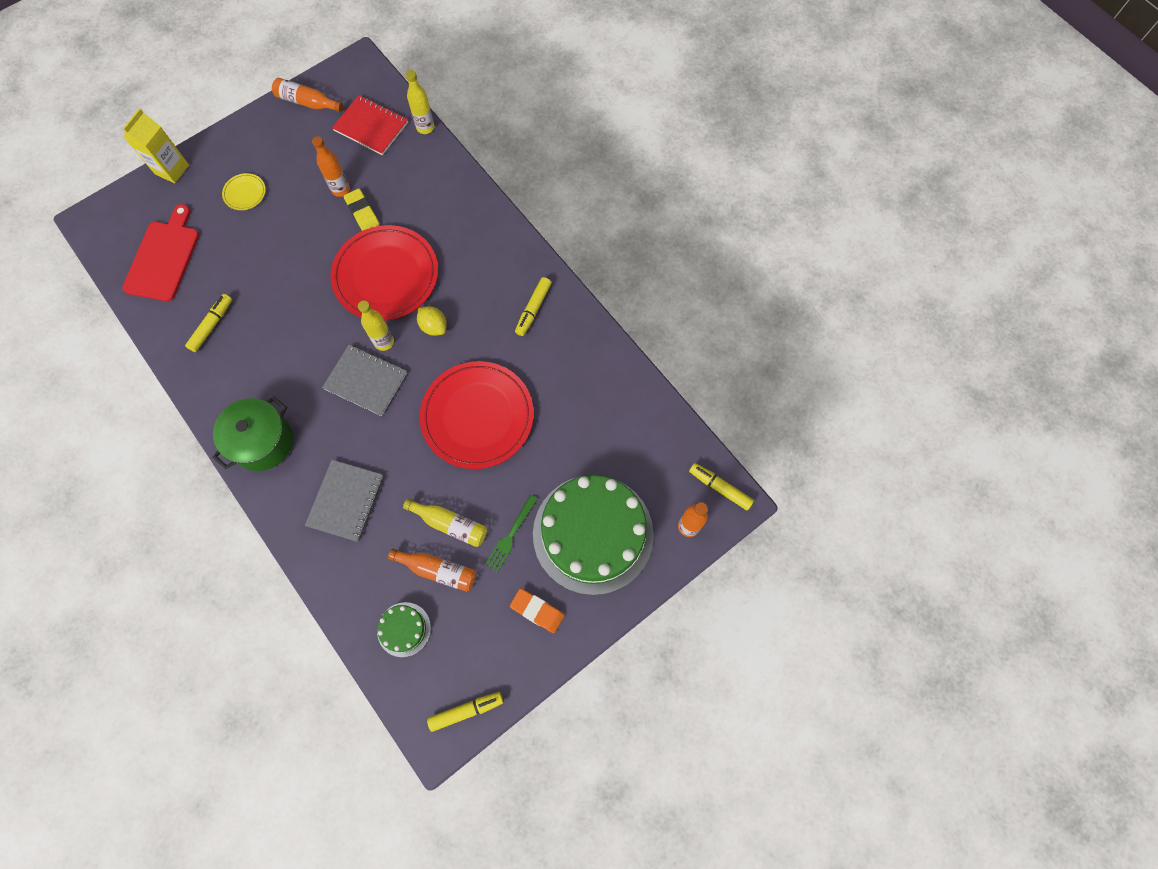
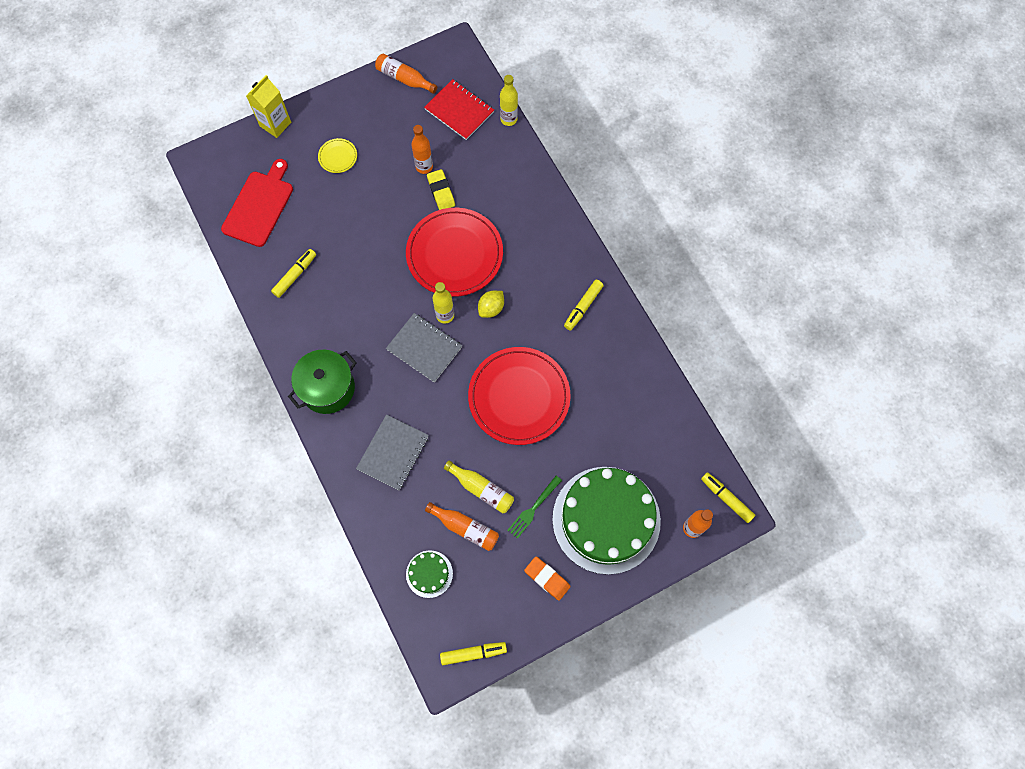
camera: 10 degrees right, 0 degrees up
(434, 326) = (491, 308): yellow lemon -> yellow lemon turned 75 degrees clockwise

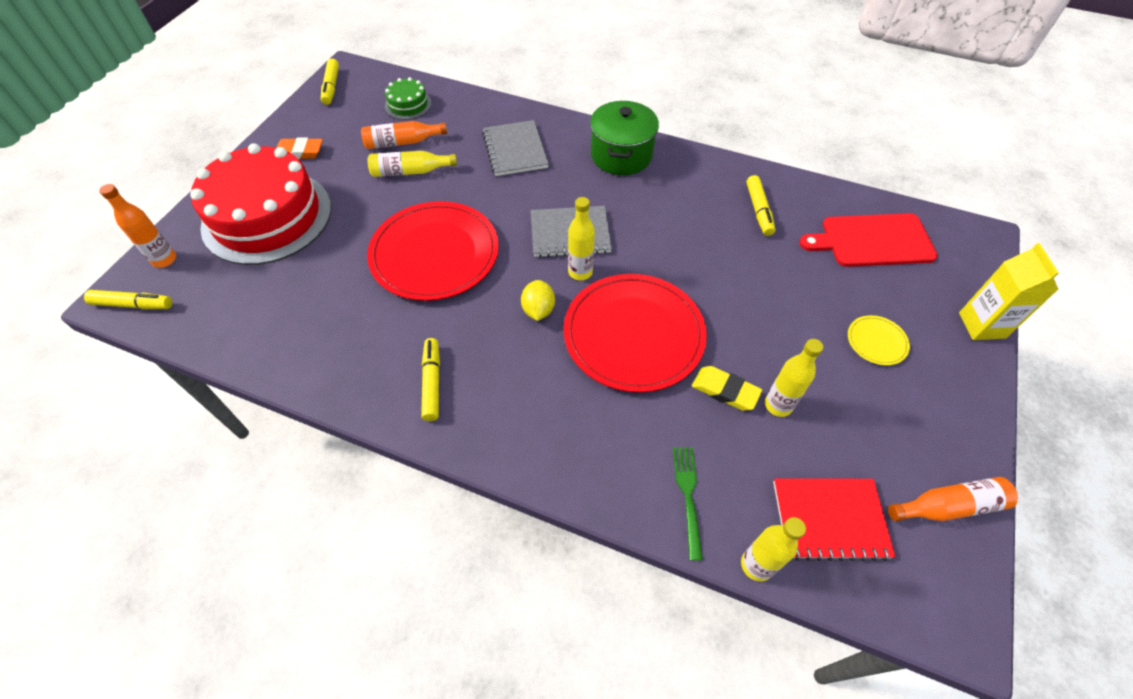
camera: 140 degrees right, 15 degrees down
(259, 206) = (872, 240): red cutting board -> red cutting board turned 105 degrees clockwise
(424, 167) = (778, 405): orange bottle -> yellow bottle
(473, 653) = (331, 87): yellow marker -> yellow marker turned 45 degrees counterclockwise
(533, 508) = (348, 186): green fork -> green fork (688, 496)
(606, 519) = (267, 217): green cake -> red cake

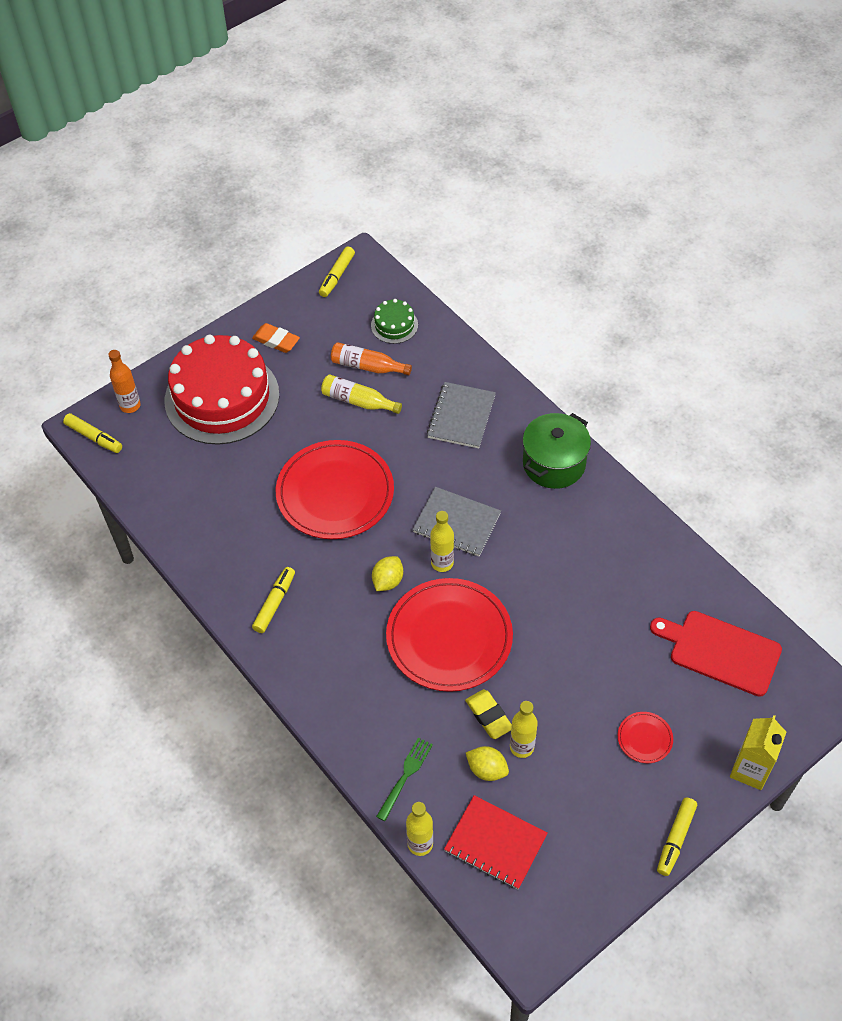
camera: 30 degrees right, 0 degrees up
(758, 210) = (639, 575): yellow marker -> yellow marker (675, 839)
(763, 445) = (487, 769): none -> yellow lemon
(876, 342) = (644, 738): yellow plate -> red plate
(949, 506) = (592, 881): orange bottle -> none

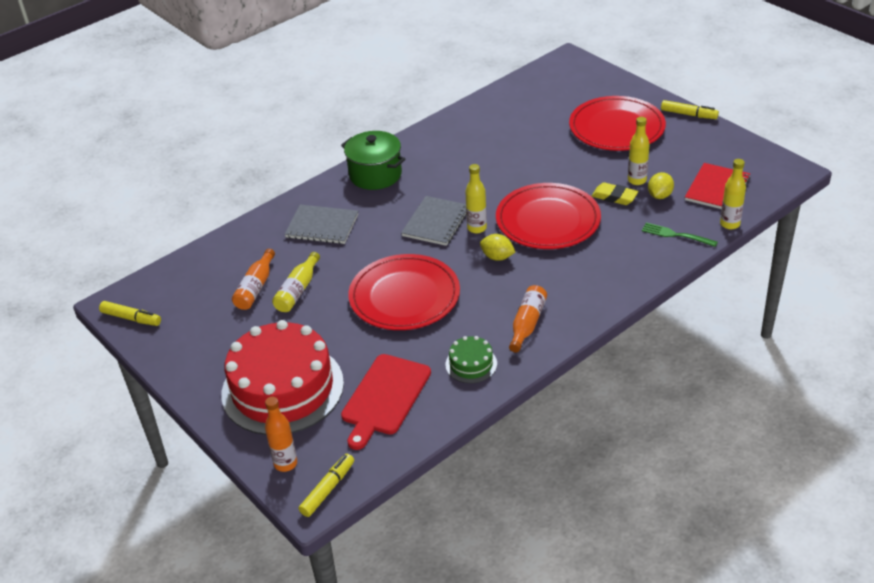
camera: 90 degrees left, 15 degrees down
(274, 603) = (527, 324): yellow marker -> orange bottle
(276, 340) = (211, 355): orange eraser -> none
(394, 325) = (206, 274): green cake -> green cake (471, 364)
(489, 716) = (614, 197): yellow eraser -> yellow eraser turned 60 degrees clockwise
(644, 738) = (616, 128): red plate -> red plate, size x2.39
(720, 651) = (541, 98): red cutting board -> red cutting board (384, 397)
(750, 770) = (630, 87): yellow carton -> none

